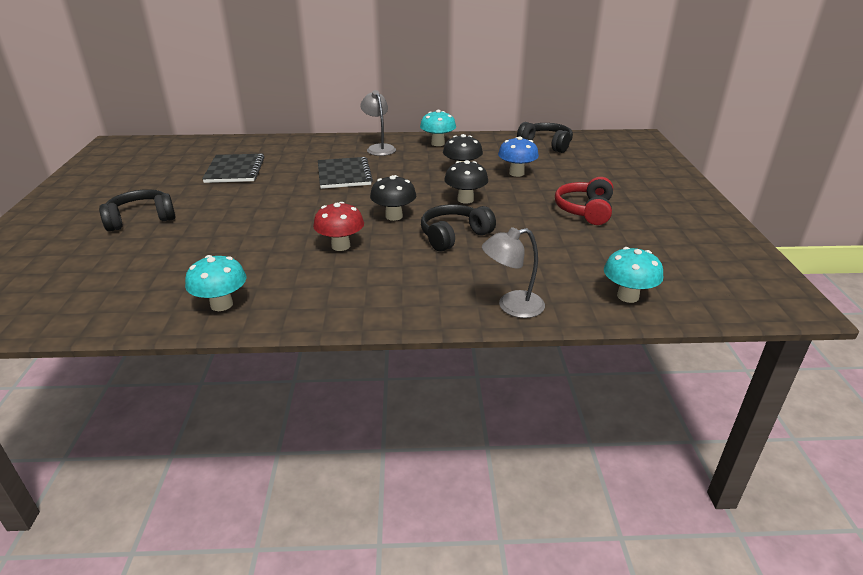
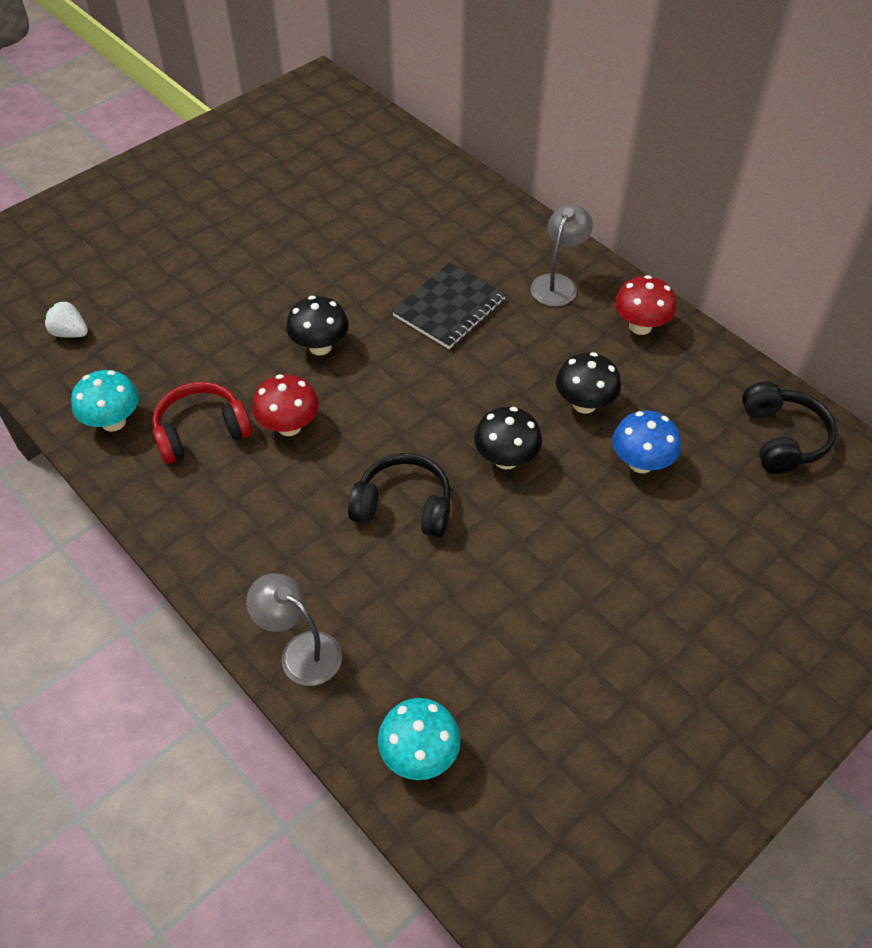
camera: 50 degrees right, 20 degrees up
(109, 292) = (70, 333): none -> white strawberry
(141, 219) = (197, 242): black headphones -> none
(235, 170) = (361, 217): black notebook -> none
(394, 216) = (395, 423): black mushroom -> black mushroom (320, 346)
(438, 143) = (640, 326): turquoise mushroom -> red mushroom
(585, 210) = (606, 598): red headphones -> red headphones (201, 431)

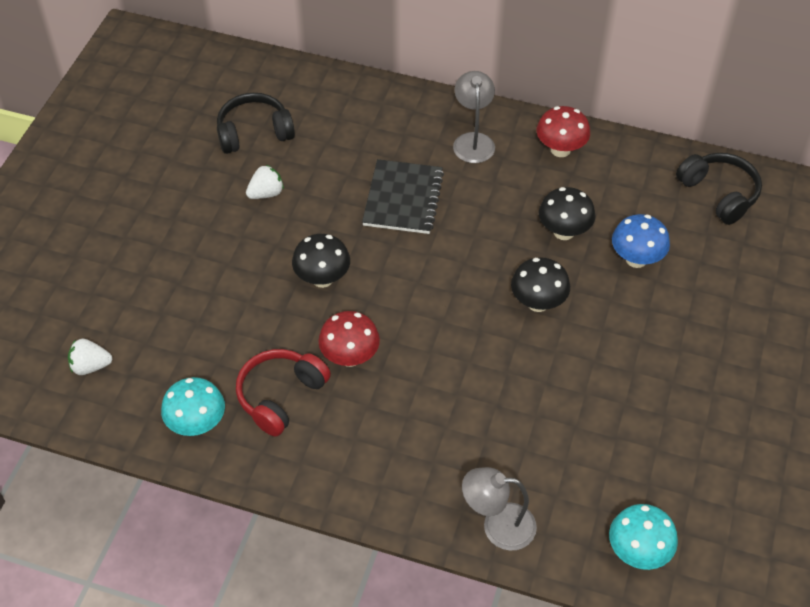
camera: 30 degrees left, 0 degrees up
(329, 253) = (266, 193): none -> white strawberry
(404, 506) = (489, 377): black headphones -> black headphones (254, 132)

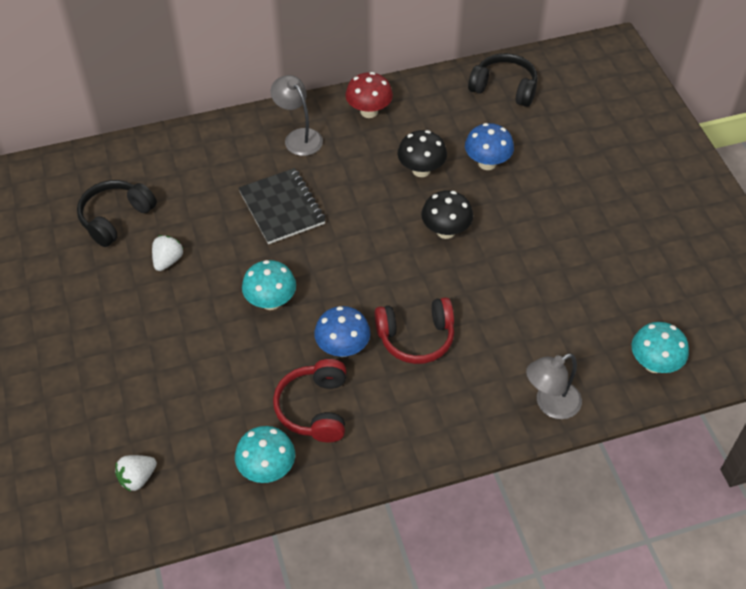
camera: 35 degrees left, 0 degrees up
(322, 278) = (271, 301): black mushroom -> turquoise mushroom
(350, 357) = (343, 348): red mushroom -> blue mushroom
(424, 387) = (416, 338): none -> red headphones

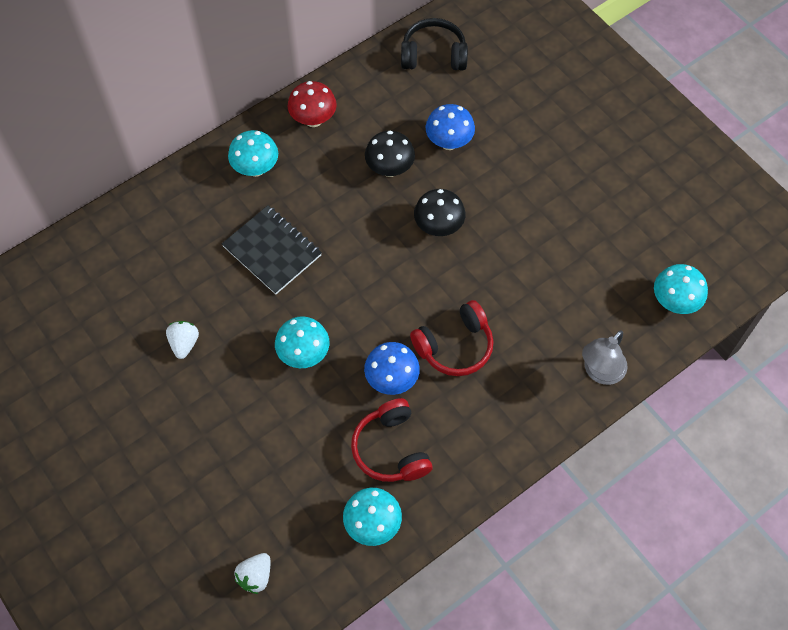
camera: 20 degrees left, 10 degrees up
(115, 218) = (111, 314): black headphones -> none
(298, 137) = (256, 168): grey lamp -> turquoise mushroom

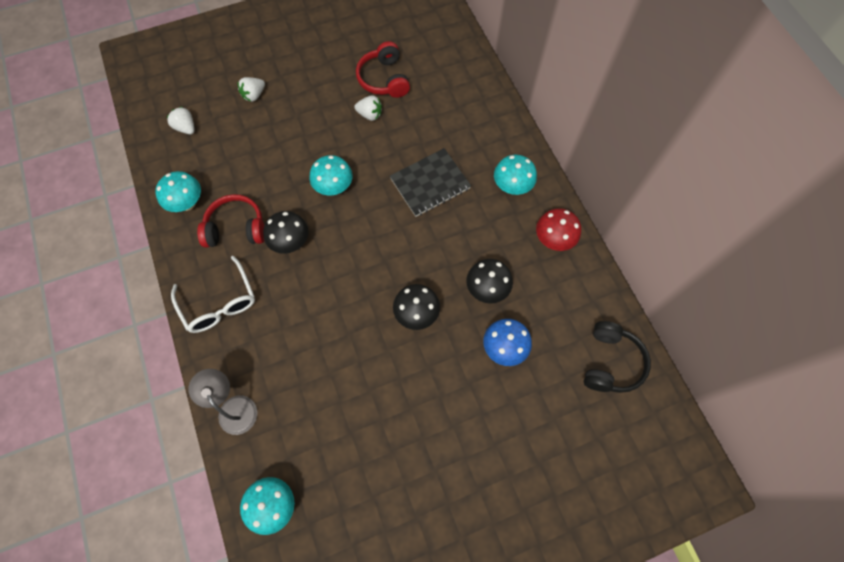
camera: 105 degrees right, 5 degrees up
(180, 502) = (254, 95): none -> white strawberry
(392, 379) = (290, 242): blue mushroom -> black mushroom
(455, 346) = (301, 296): red headphones -> red headphones (384, 79)
(492, 431) = (219, 303): none -> white glasses

